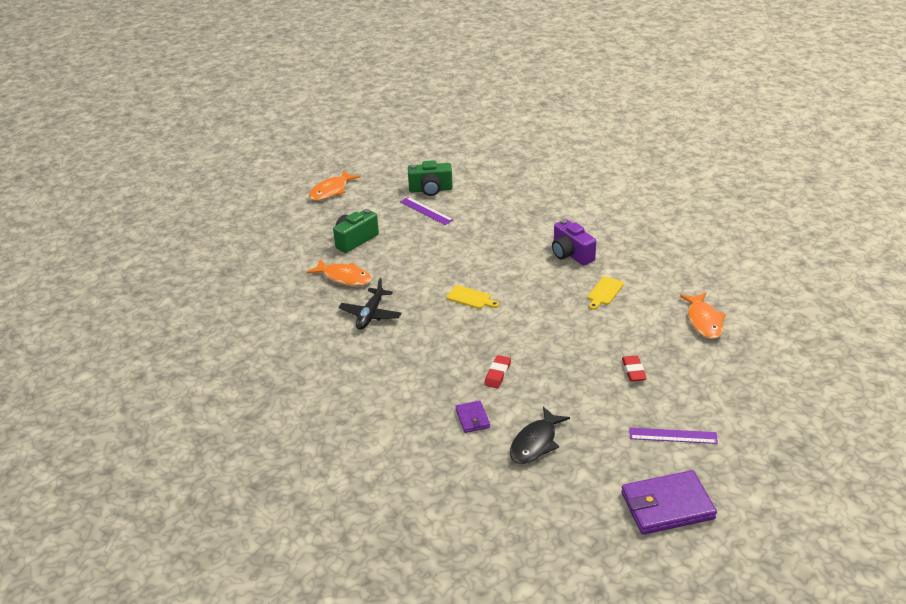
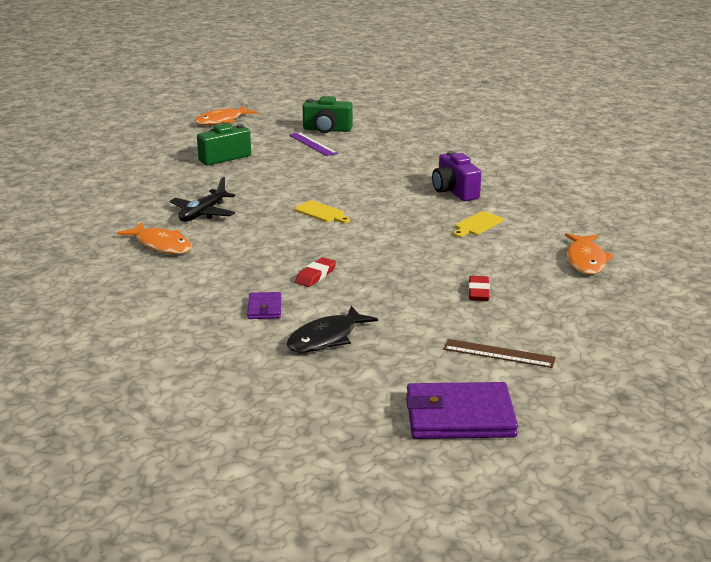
camera: 10 degrees right, 10 degrees down
(344, 277) = (193, 183): orange fish -> orange fish (161, 245)
(673, 436) = (499, 353): purple ruler -> brown ruler

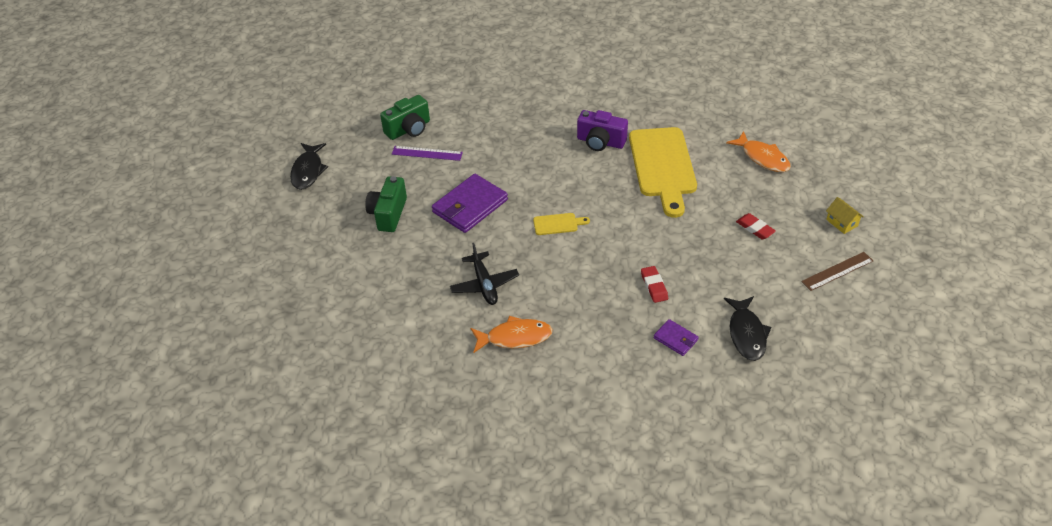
camera: 45 degrees left, 20 degrees up
(221, 121) = (308, 171): orange fish -> black fish
(459, 416) = (891, 334): purple wallet -> purple wallet (470, 206)
(477, 224) = (663, 166): yellow cutting board -> yellow cutting board, size x2.38
(576, 331) = (842, 223): none -> yellow house

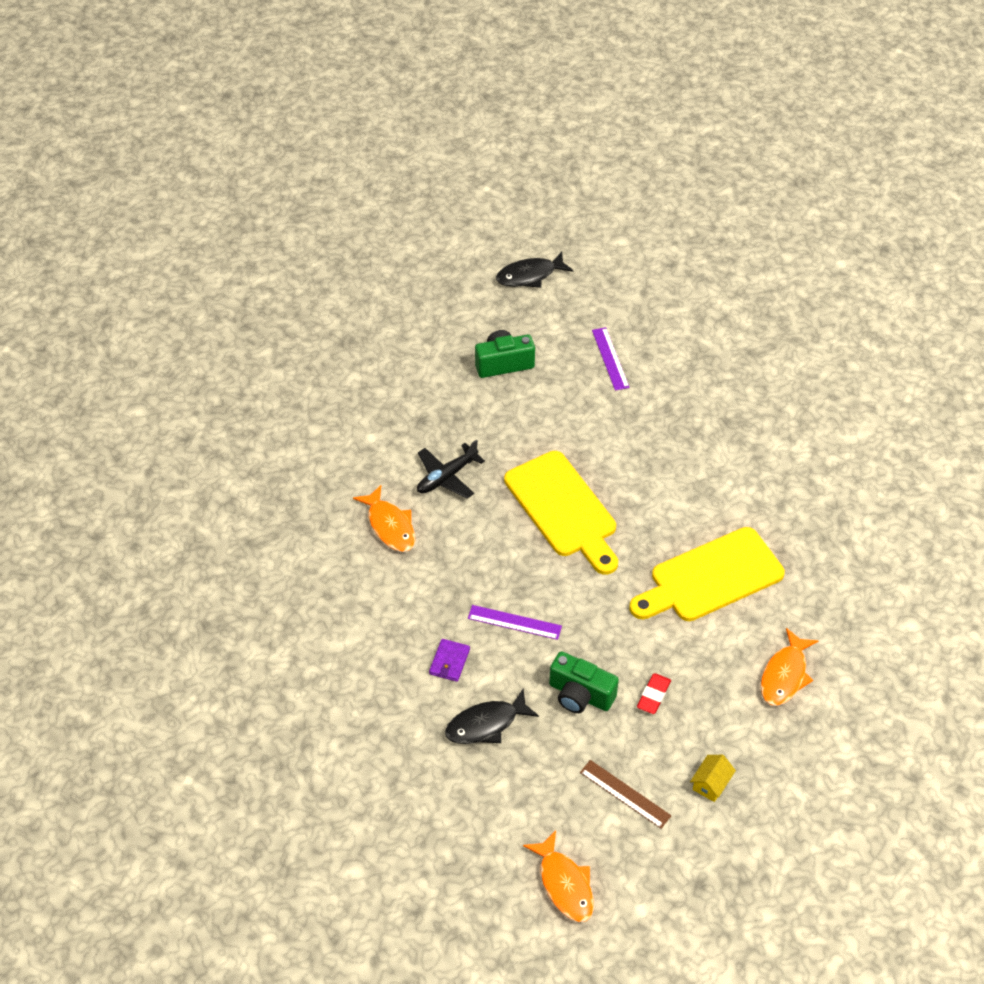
camera: 65 degrees right, 5 degrees up
(409, 129) = (639, 328): green camera -> green camera (580, 695)
(470, 206) = (550, 425): purple wallet -> none
(558, 224) = (563, 509): yellow cutting board -> yellow cutting board, size x2.38
(600, 142) = (719, 505): purple camera -> none
(654, 286) = (514, 622): red eraser -> purple ruler
(909, 331) = (564, 884): none -> orange fish

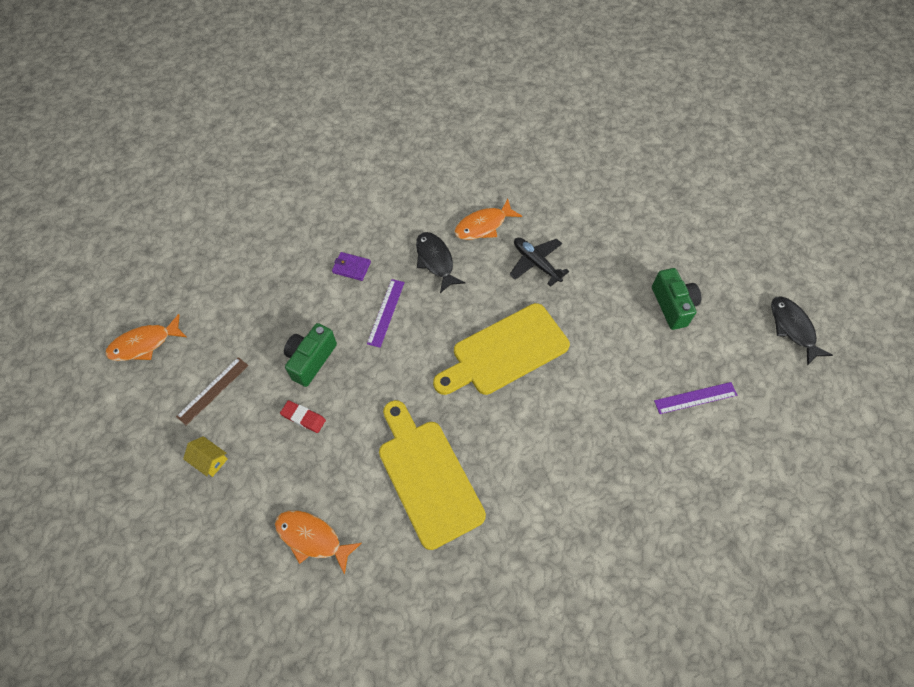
camera: 90 degrees right, 10 degrees up
(486, 724) = (291, 292): black fish -> black fish (435, 261)

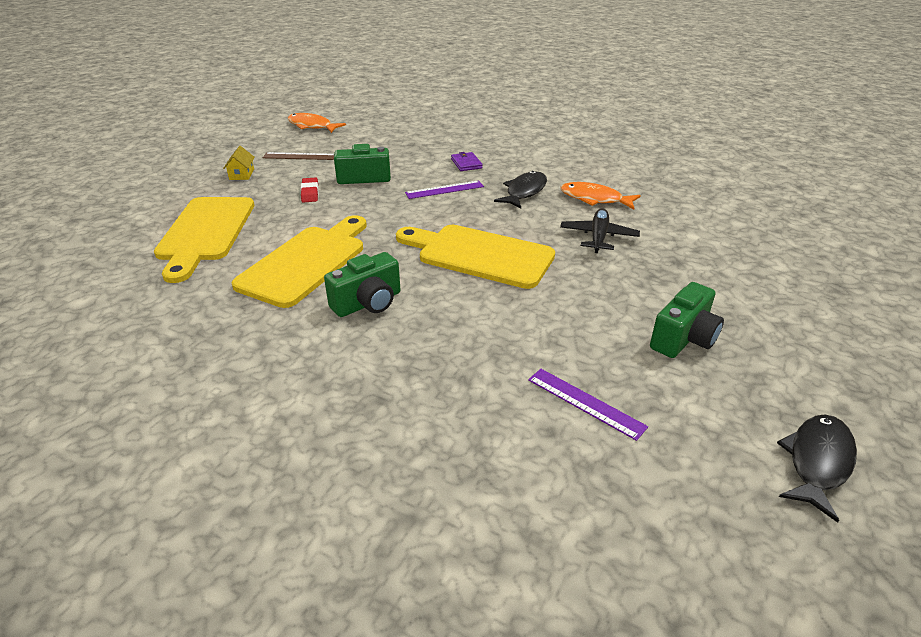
camera: 55 degrees right, 25 degrees down
(312, 538) = (205, 232): orange fish -> yellow cutting board
(516, 460) = (368, 303): none -> green camera

